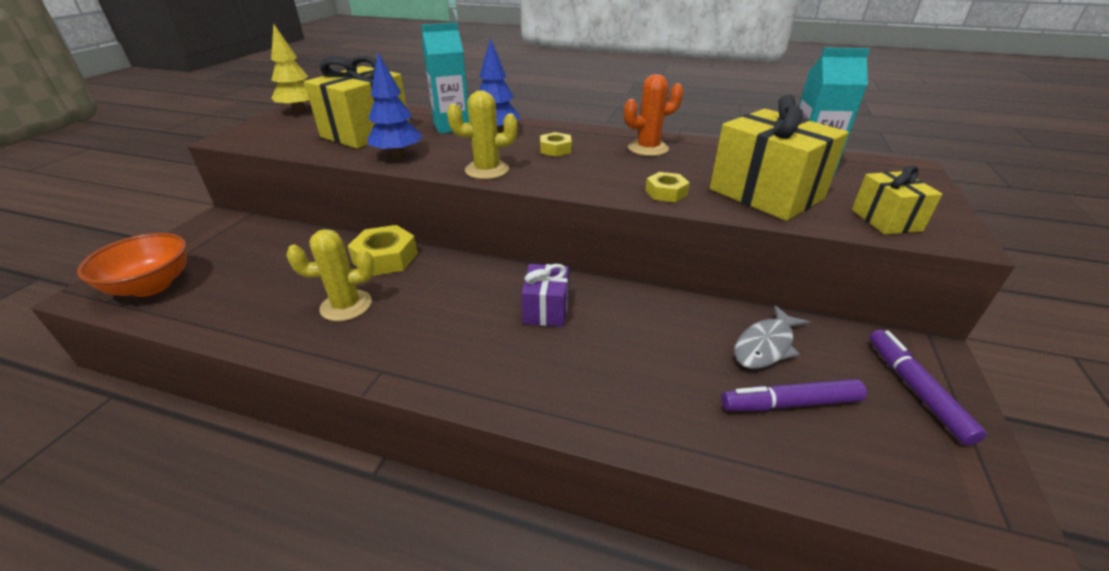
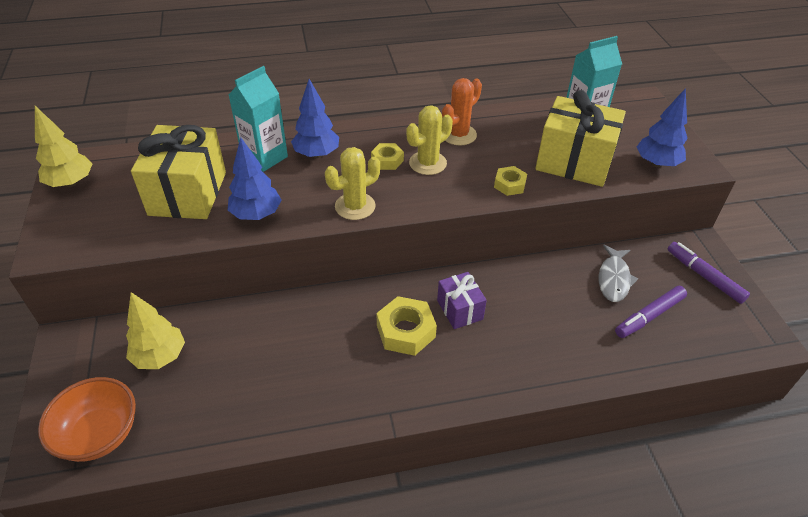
camera: 30 degrees left, 10 degrees up
(257, 251) = (160, 356): none -> yellow tree
(346, 306) = (305, 373): yellow cactus -> yellow cactus (427, 163)
(385, 258) = (290, 314): yellow nut -> yellow nut (406, 331)
(886, 220) = (656, 163): yellow gift -> blue tree

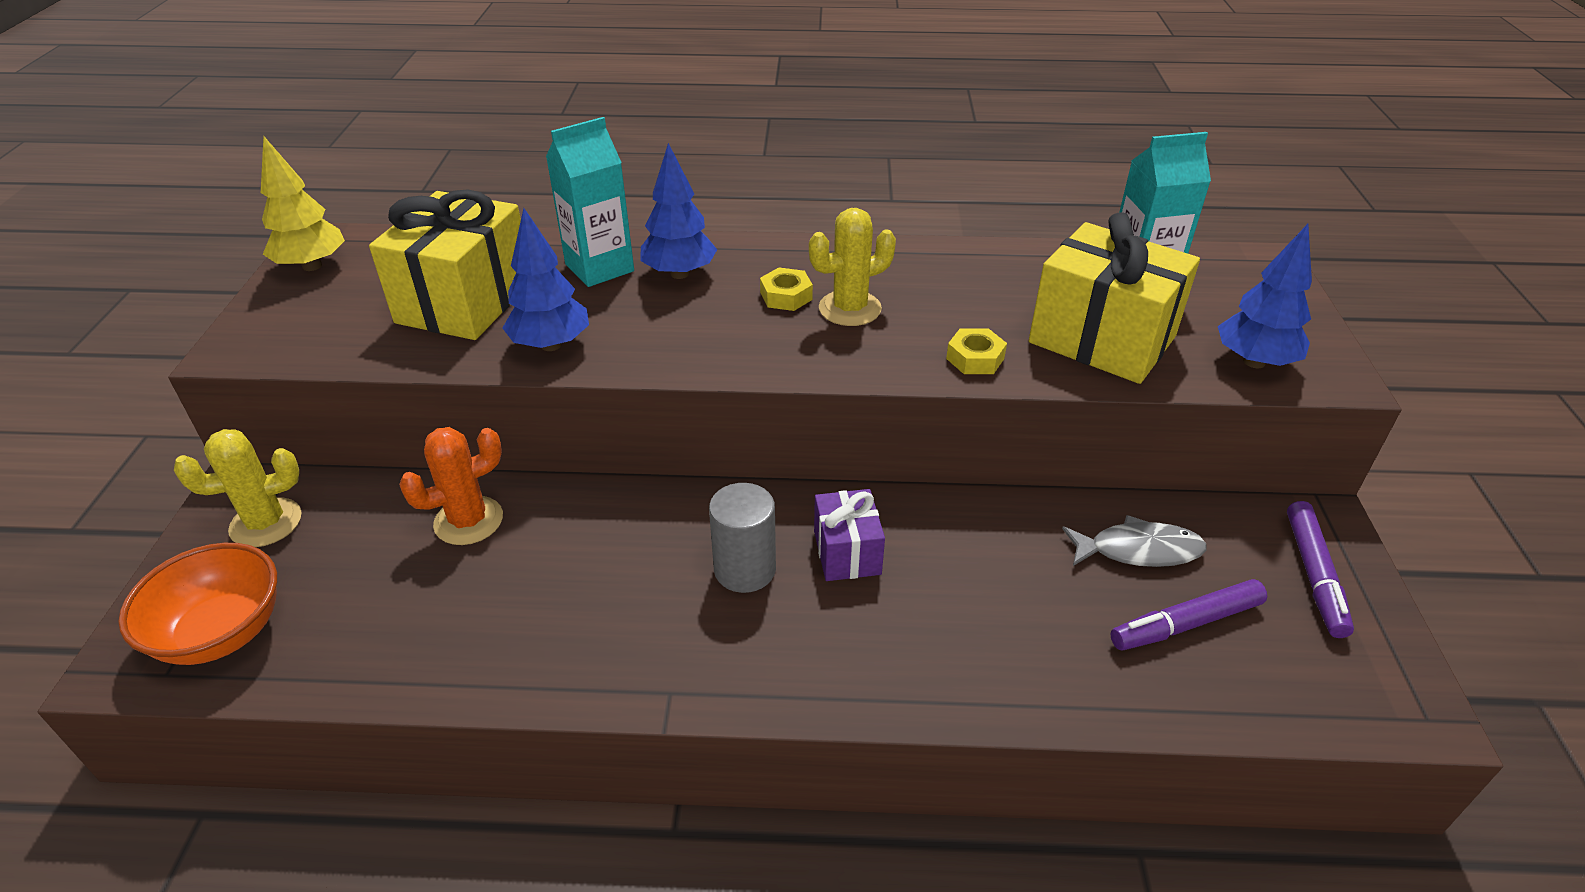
camera: 15 degrees right, 5 degrees down
(160, 356) = (356, 537): yellow tree -> none
(355, 206) = (706, 355): yellow cactus -> yellow cactus (266, 523)
(406, 331) = (745, 569): yellow nut -> grey cylinder
(458, 135) = (917, 274): orange cactus -> orange cactus (468, 521)
(614, 279) = (1138, 550): grey fish -> grey fish turned 120 degrees counterclockwise
(704, 276) = (1314, 575): purple marker -> purple marker turned 150 degrees counterclockwise

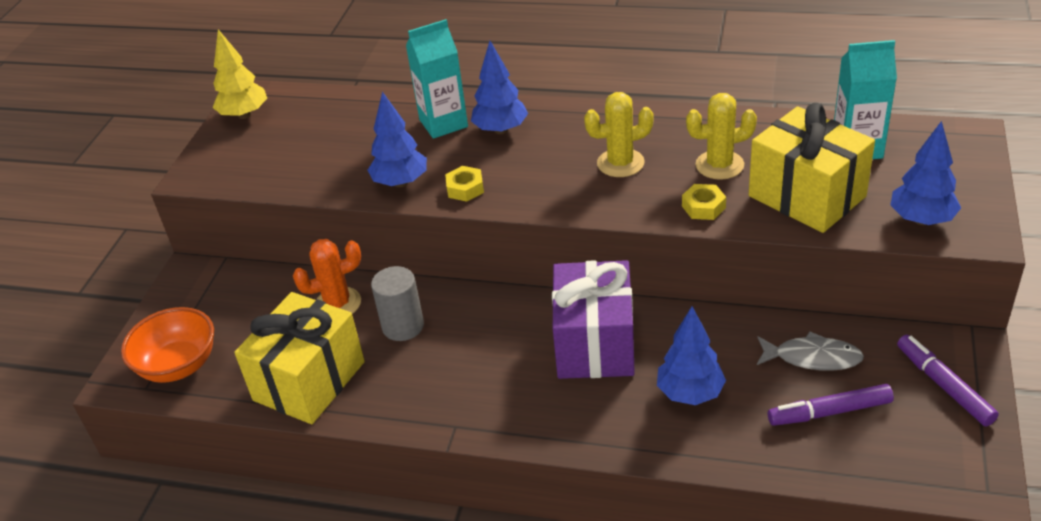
camera: 15 degrees right, 0 degrees up
(266, 523) = (207, 296): yellow cactus -> yellow cactus (719, 165)
(465, 301) = (346, 147): yellow gift -> yellow gift (309, 381)
(745, 569) = (520, 350): grey cylinder -> grey cylinder (403, 326)
(786, 296) = (575, 151): yellow nut -> yellow nut (465, 188)
(847, 552) = (595, 344): purple gift -> purple gift, size x1.84
(994, 613) = (690, 393): none -> blue tree
(1314, 575) = (943, 386): purple marker -> purple marker turned 135 degrees clockwise

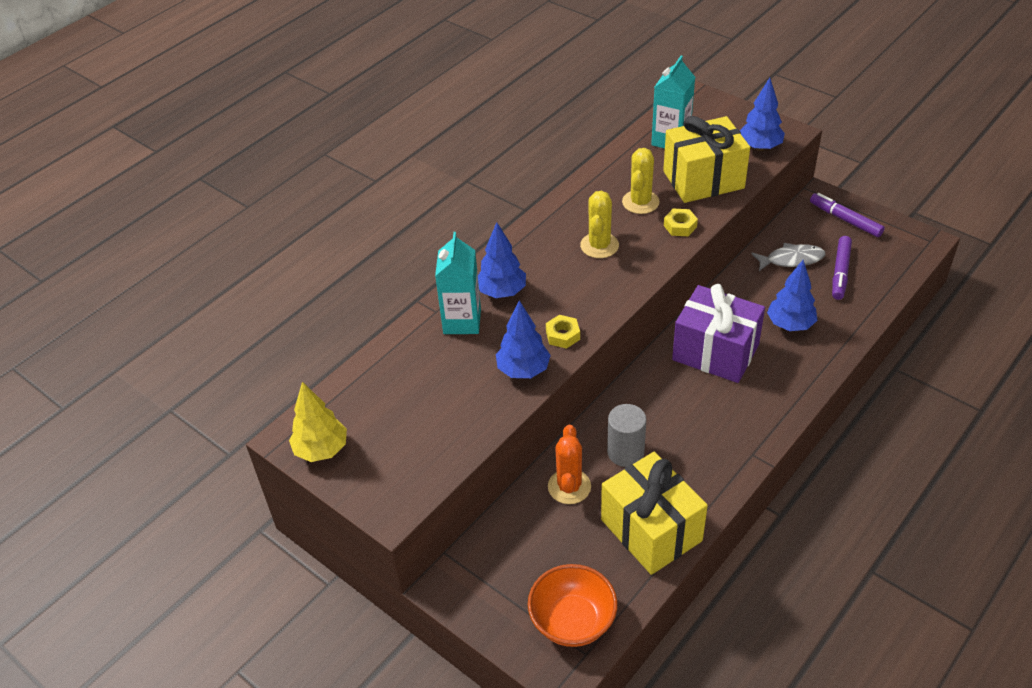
camera: 65 degrees left, 5 degrees up
(812, 358) = (791, 259): grey fish -> grey fish turned 45 degrees clockwise
(943, 386) = (845, 220): purple marker -> purple marker turned 45 degrees clockwise

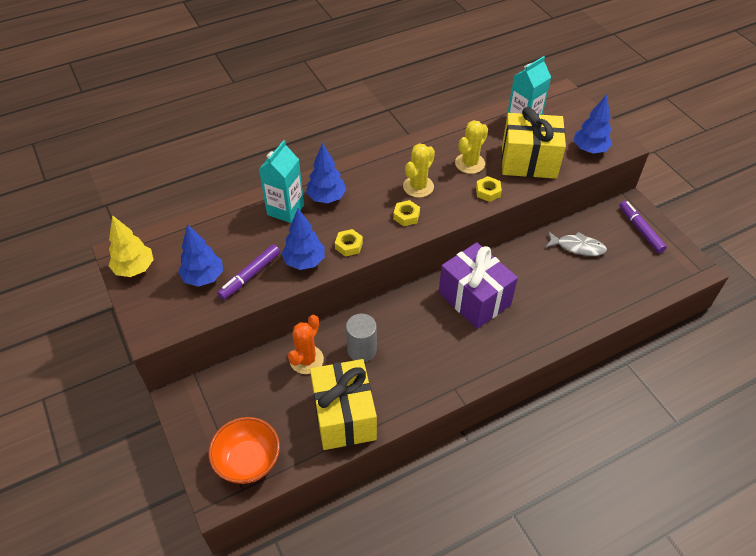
camera: 20 degrees right, 5 degrees up
(607, 281) = (406, 216): none -> yellow nut
(790, 324) = (545, 298): blue tree -> blue tree (204, 277)
(840, 272) = (611, 270): purple marker -> purple marker (250, 275)

